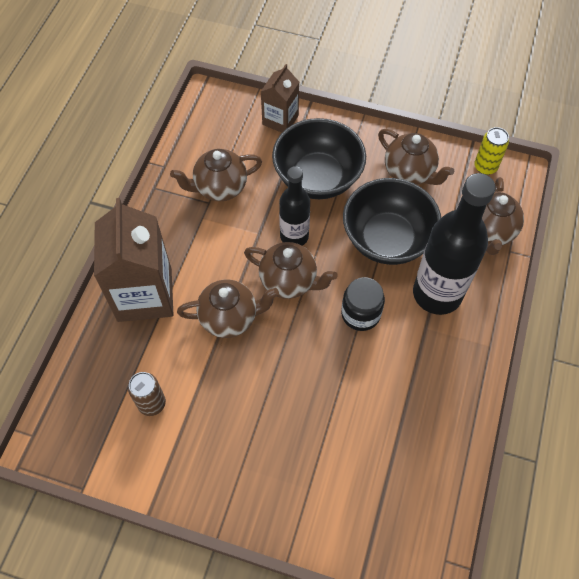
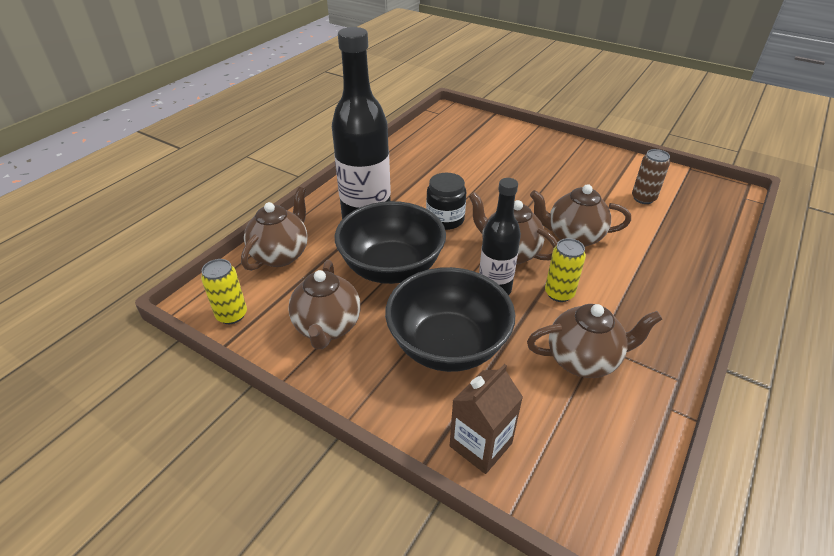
camera: 165 degrees left, 20 degrees down
(145, 294) = (666, 269): brown carton -> none
(240, 244) = (559, 293): none -> yellow can
(409, 173) = (327, 327): brown teapot -> brown teapot turned 150 degrees counterclockwise

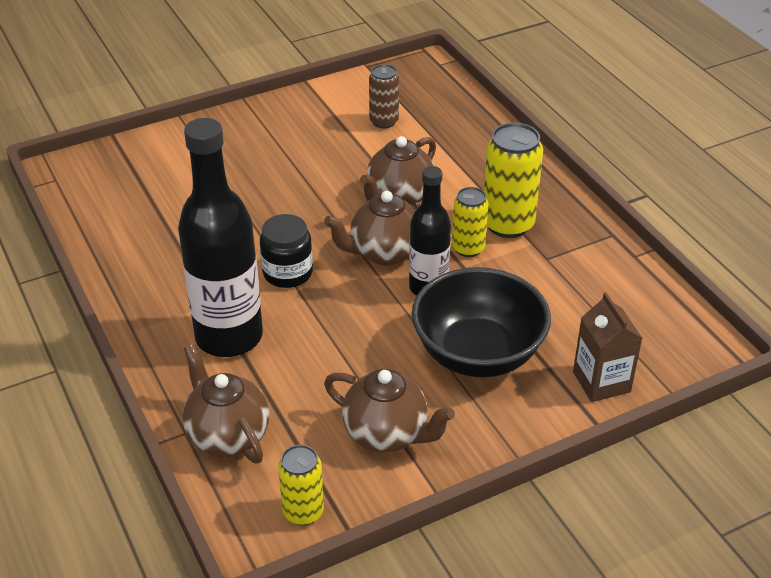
camera: 60 degrees left, 0 degrees up
(391, 268) = (333, 349): black bowl -> none
(583, 360) = (556, 276): brown teapot -> none
(612, 305) = (508, 224): none -> yellow can

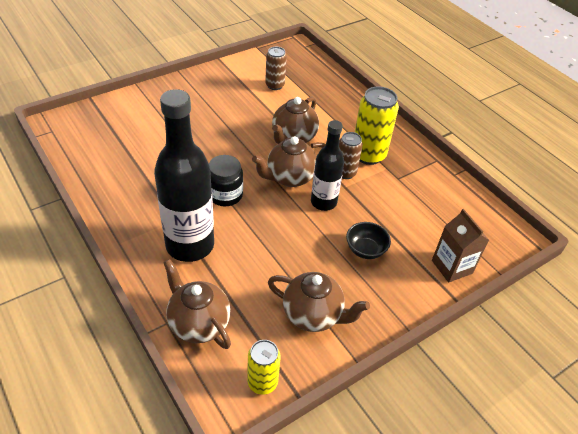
camera: 10 degrees left, 5 degrees up
(468, 248) = (345, 173): yellow can -> brown can
(478, 354) = (365, 250): black bowl -> black bowl, size x0.47

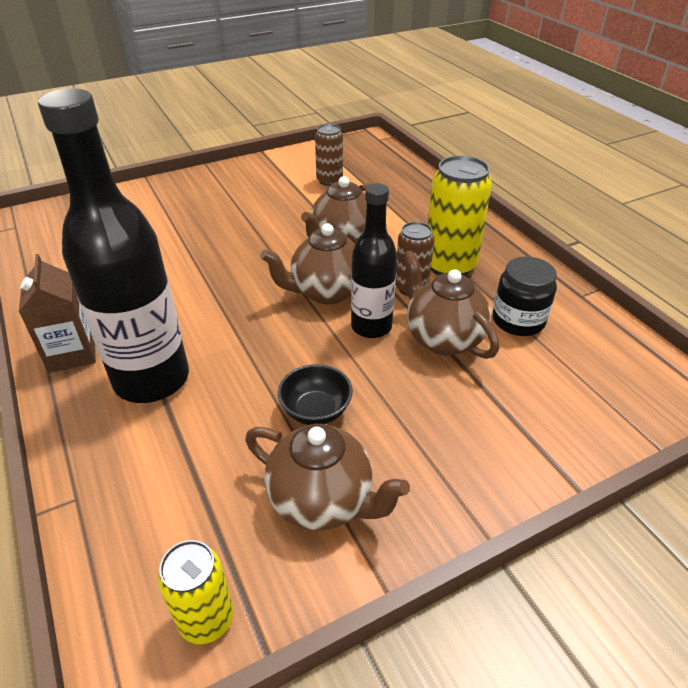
camera: 10 degrees right, 5 degrees down
(198, 324) = (127, 503): brown teapot -> brown teapot (443, 339)
(225, 195) = (225, 312): black jar -> black jar (518, 320)
(365, 250) = (428, 399): black bowl -> black bowl (316, 411)
(452, 267) = (573, 433): brown carton -> brown carton (72, 353)

